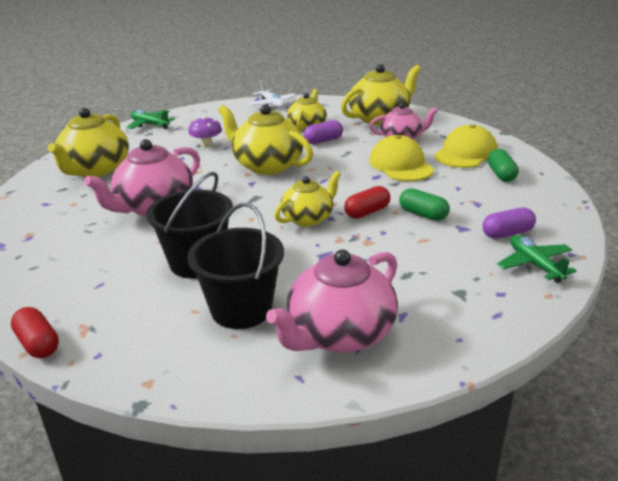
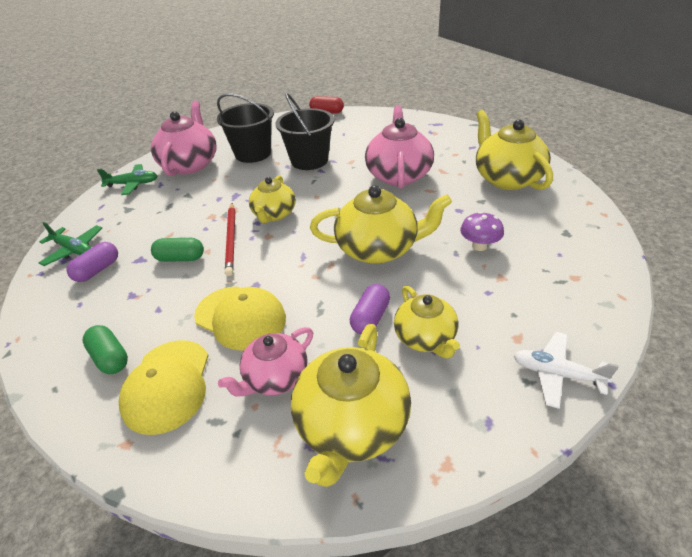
camera: 145 degrees right, 10 degrees up
(150, 124) = (596, 244): green plane -> green plane (133, 184)
(367, 212) = (231, 240): red capsule -> red pencil

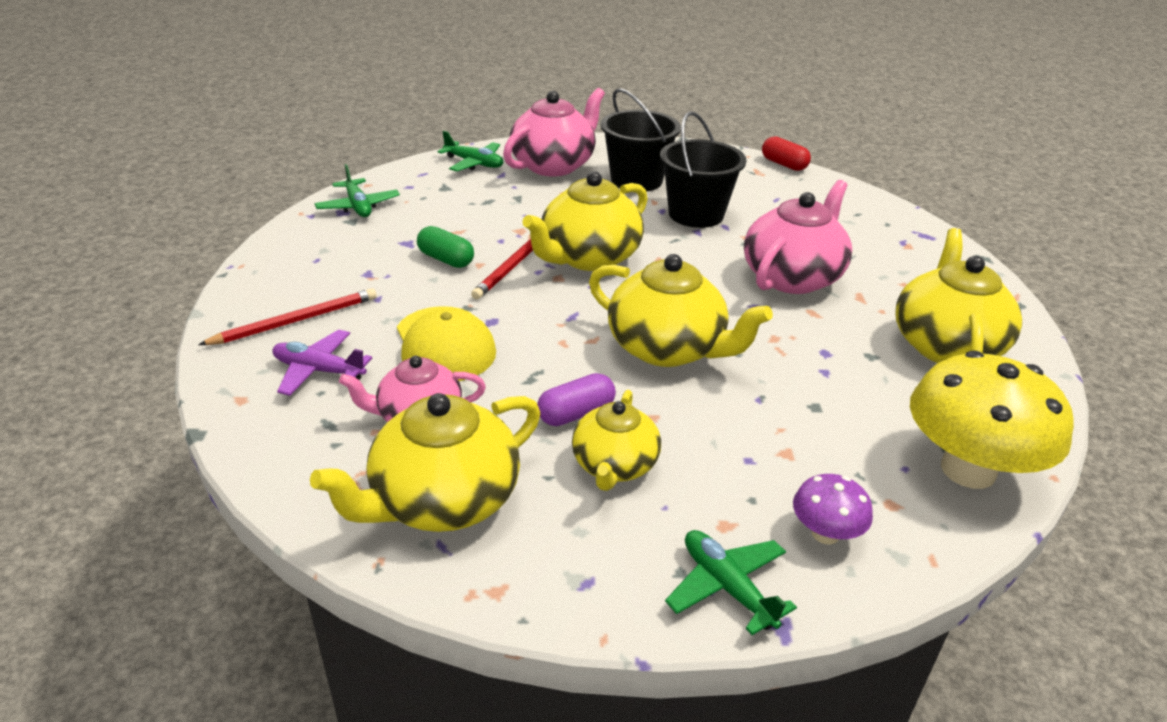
camera: 30 degrees right, 5 degrees down
(97, 270) = (360, 235): purple capsule -> none
(110, 358) = (296, 321): green capsule -> red pencil
(167, 386) = (319, 370): yellow cap -> purple plane
(274, 214) = (588, 257): yellow teapot -> yellow teapot, size x1.58
(479, 246) = (801, 405): purple mushroom -> purple mushroom (825, 533)
(557, 374) = (727, 587): white plane -> green plane
(584, 239) = (968, 470): none -> yellow mushroom

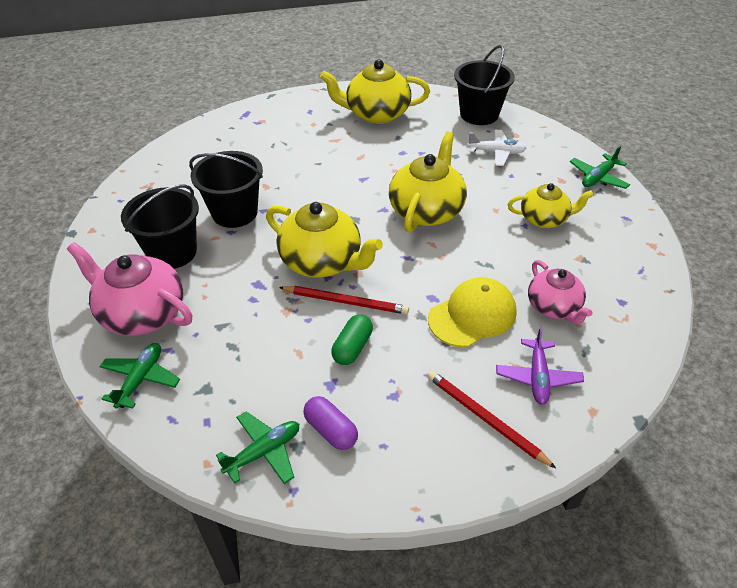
camera: 100 degrees left, 10 degrees up
(443, 500) = (612, 278): yellow teapot -> none
(576, 414) = (510, 239): purple capsule -> purple capsule (331, 430)
(784, 164) = (131, 172): red capsule -> none
(792, 277) = (319, 165): pink teapot -> none
(825, 459) = (496, 152): none -> white plane
(825, 533) = (547, 152): purple mushroom -> none
(968, 470) = (479, 114): yellow mushroom -> black bucket

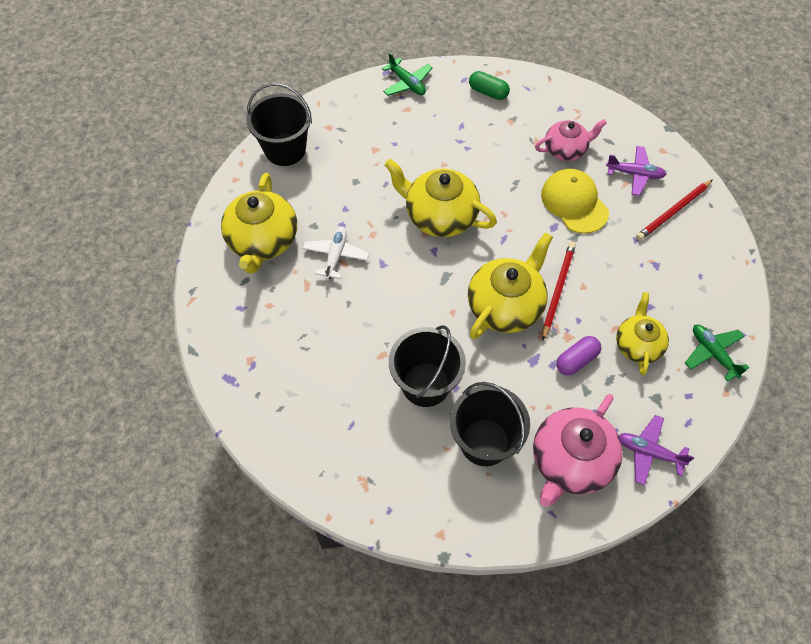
camera: 85 degrees left, 15 degrees up
(141, 379) = (649, 452): green plane -> purple plane
(331, 430) = (690, 308): purple capsule -> purple capsule (576, 360)
(352, 347) = (609, 288): green capsule -> green capsule (488, 92)
(496, 152) = (356, 148): white plane -> white plane (335, 256)
(544, 219) = (460, 133): yellow teapot -> yellow teapot (637, 345)

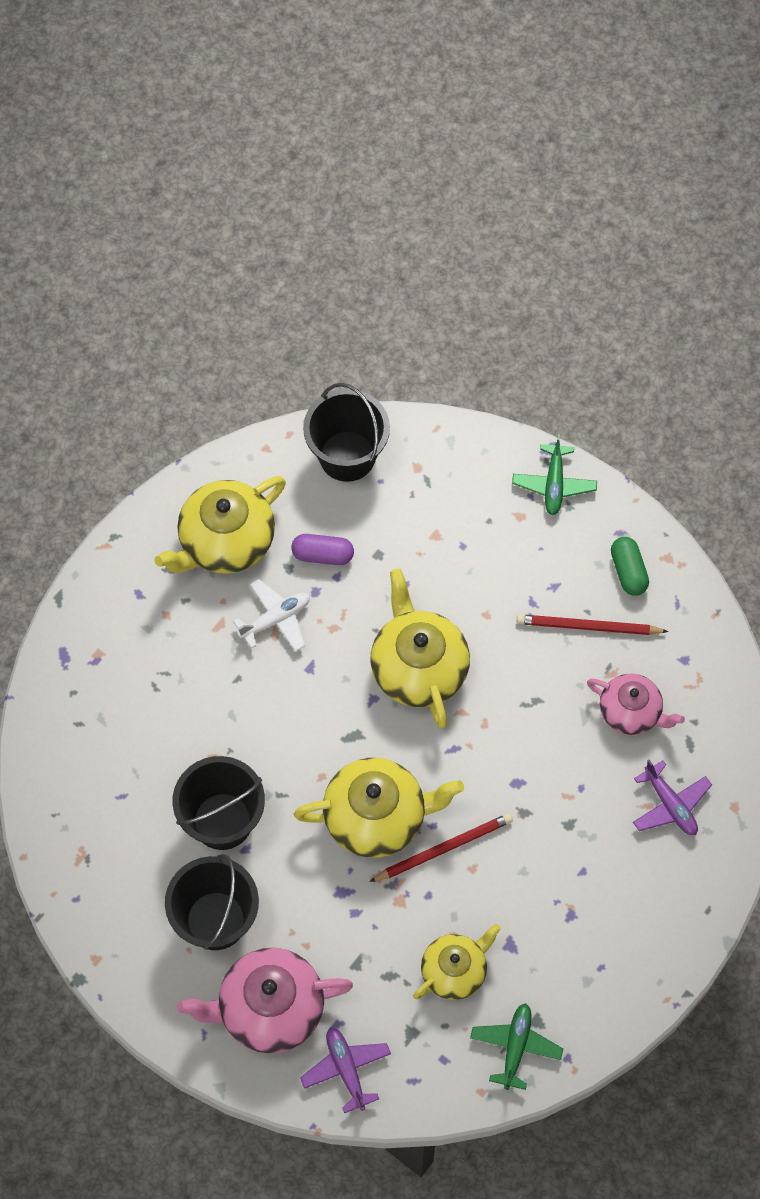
camera: 45 degrees right, 5 degrees up
(574, 203) = (568, 777): yellow cap -> none
(576, 360) = (380, 929): purple capsule -> purple capsule (322, 555)
(673, 212) = (658, 880): red pencil -> red pencil (588, 627)

